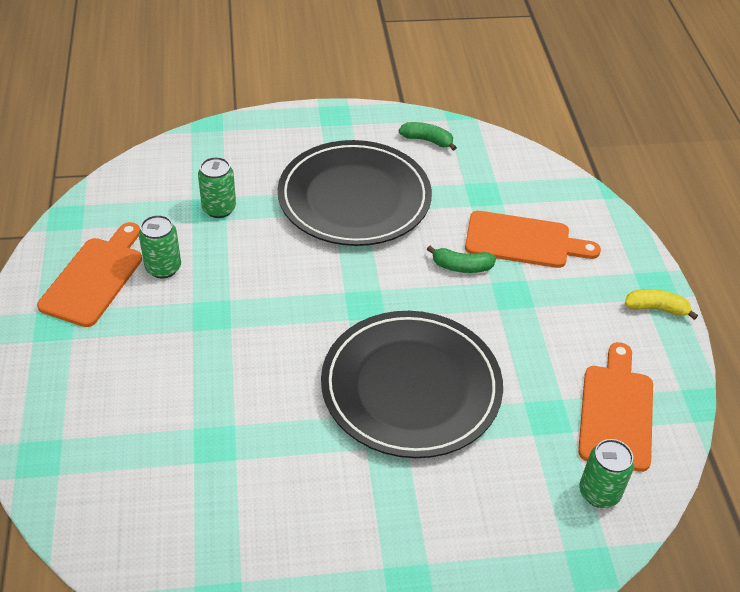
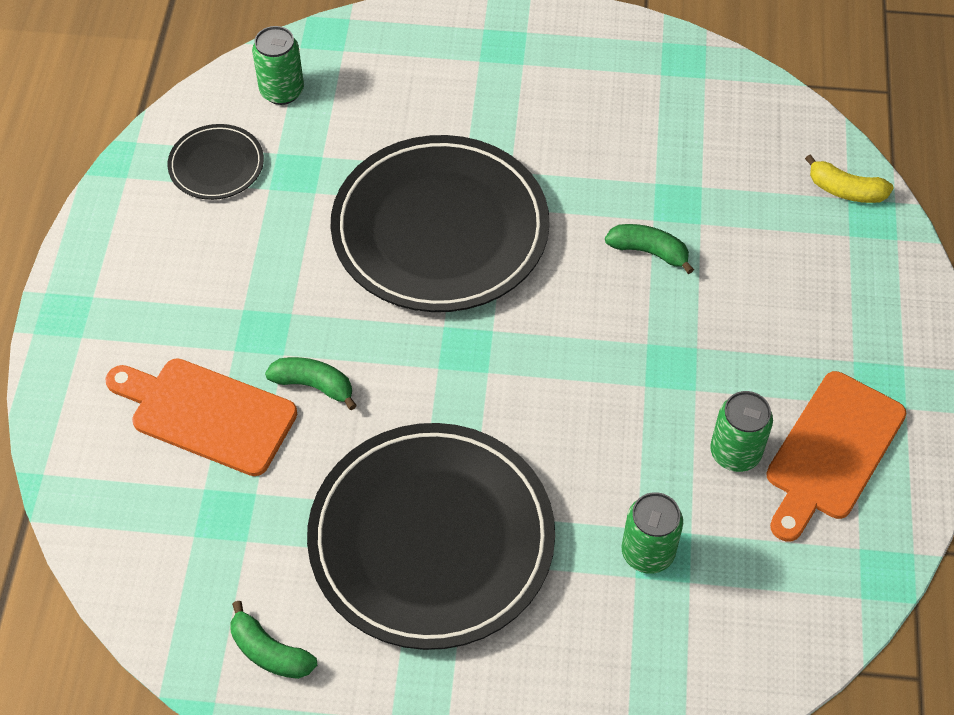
camera: 165 degrees left, 10 degrees up
(236, 396) = (648, 251): none -> green banana
(616, 411) = (216, 165): orange cutting board -> black plate
(656, 308) = (86, 280): yellow banana -> yellow banana (845, 190)

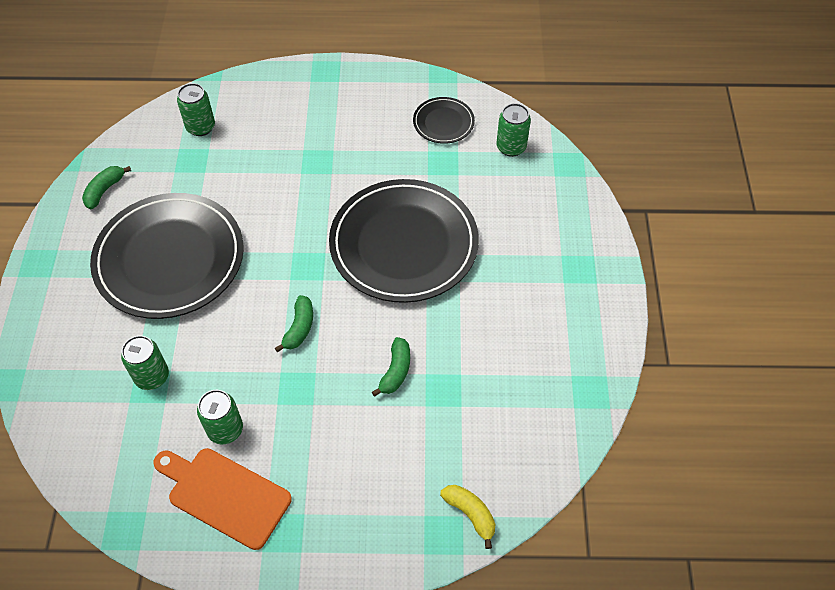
camera: 85 degrees right, 0 degrees up
(151, 502) = (200, 127): none -> green can
(206, 414) = (258, 143): orange cutting board -> none
(313, 385) = (278, 190): green banana -> green banana (299, 328)
(845, 190) = (470, 514): yellow banana -> yellow banana turned 120 degrees clockwise

